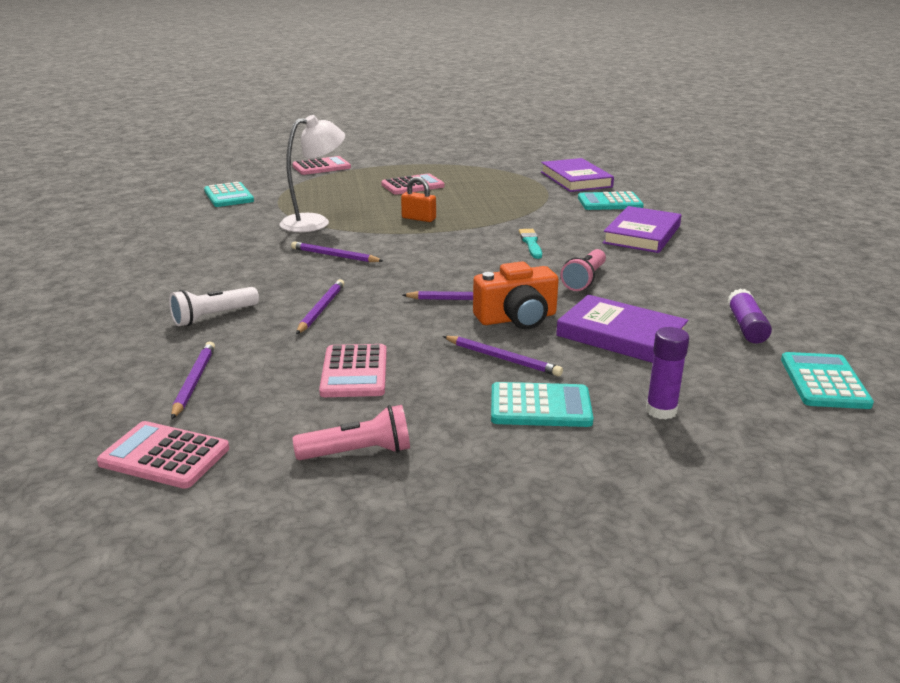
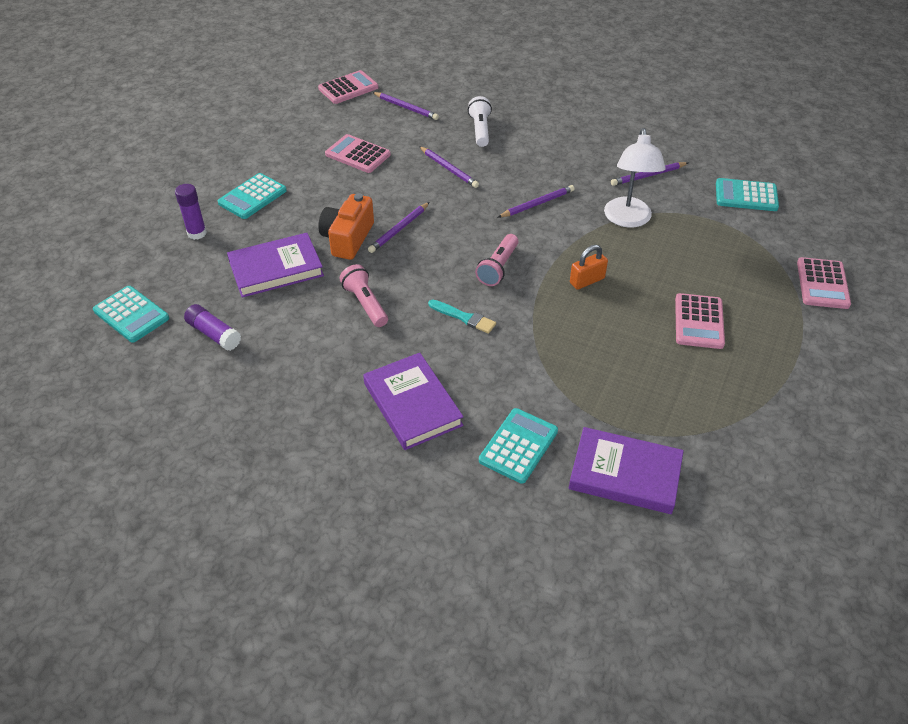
camera: 125 degrees right, 20 degrees up
(358, 452) = (288, 132): pink flashlight -> pink flashlight (498, 268)
(502, 358) = (309, 208): purple pencil -> purple pencil (648, 176)

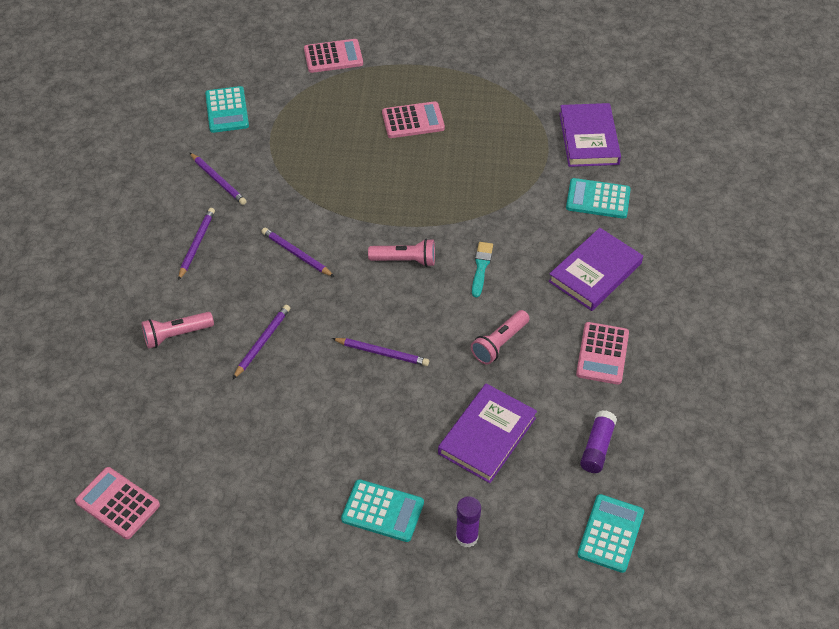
camera: 110 degrees left, 5 degrees up
(276, 269) = (487, 435): purple book -> purple book turned 75 degrees clockwise
(347, 238) = (414, 391): orange camera -> none
(358, 154) = (264, 437): pink calculator -> pink calculator (602, 354)
(406, 108) = (148, 422): purple pencil -> purple pencil (196, 244)
(480, 130) = (176, 335): white flashlight -> pink flashlight
(587, 281) = (394, 196): orange padlock -> none
(628, 220) = (295, 184): white lamp -> none

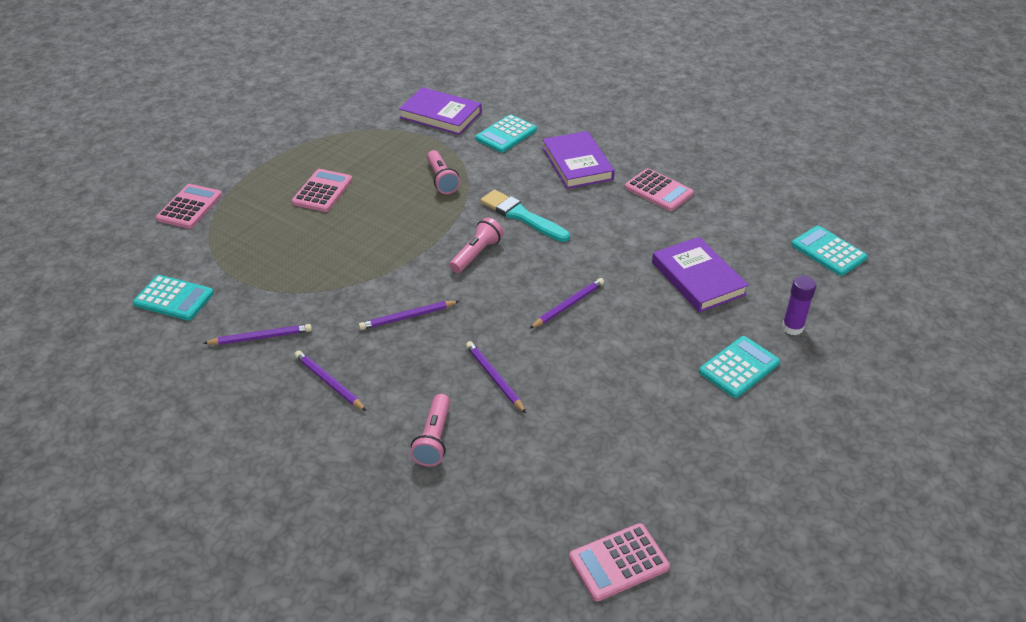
camera: 60 degrees left, 10 degrees down
(481, 267) = (522, 216): turquoise brush -> turquoise brush, size x1.60
(499, 343) = (609, 236): pink flashlight -> pink flashlight (442, 180)
(597, 447) = (745, 227): purple glue stick -> none

